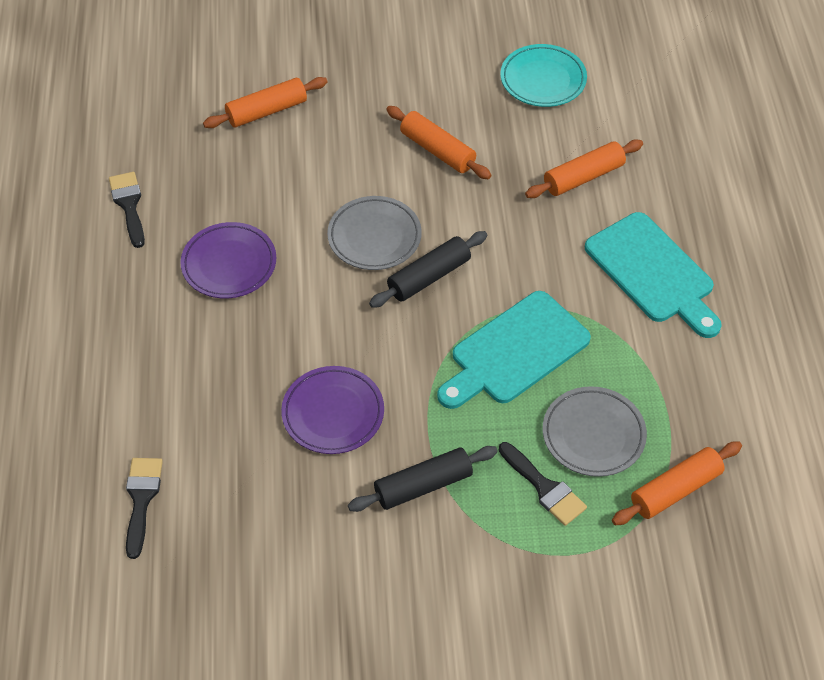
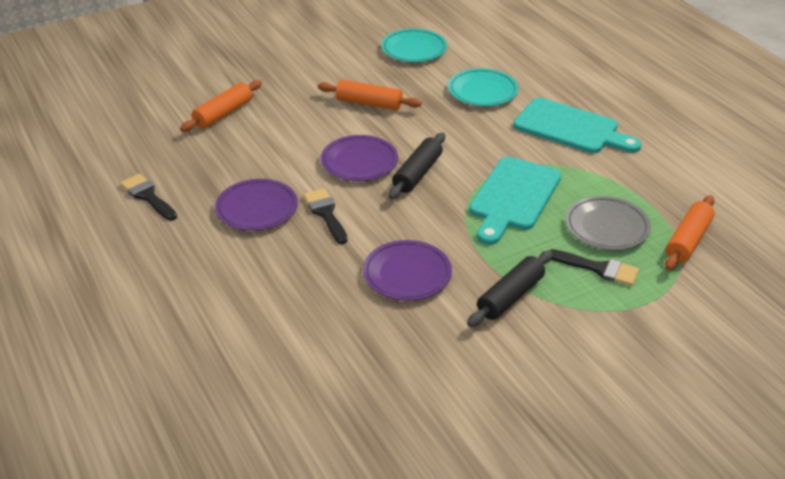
camera: 25 degrees left, 15 degrees down
(141, 500) = (289, 382): black brush -> black brush (326, 213)
(374, 237) = (359, 162): grey plate -> purple plate
(583, 177) = (482, 91): orange rolling pin -> turquoise plate

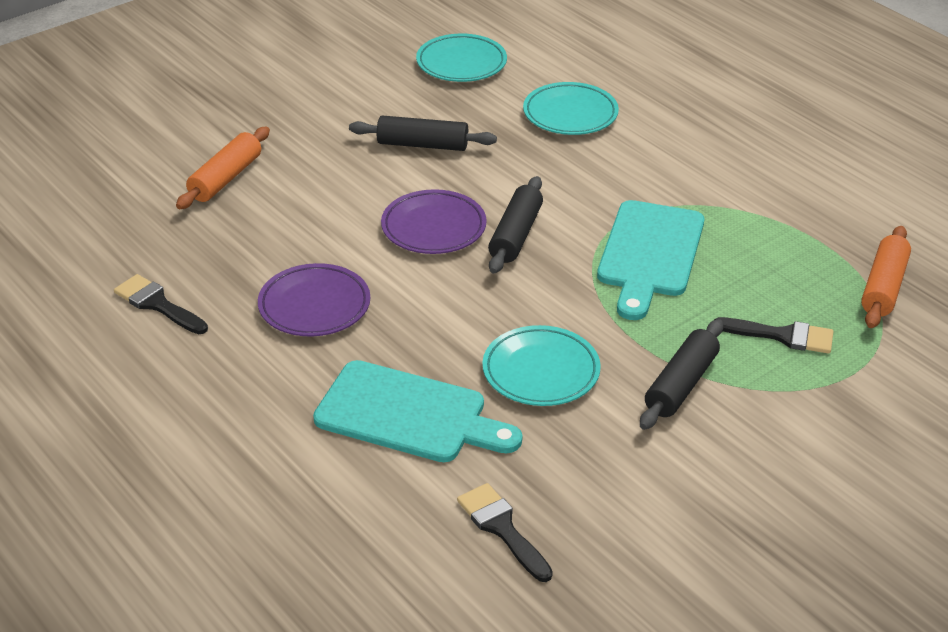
camera: 10 degrees left, 0 degrees up
(326, 213) = (409, 302): black brush -> black brush (502, 528)
(369, 103) = (422, 145): orange rolling pin -> black rolling pin
(407, 274) = (541, 371): purple plate -> turquoise plate
(571, 128) = (699, 153): turquoise cutting board -> turquoise cutting board (409, 415)
(606, 227) = (778, 281): grey plate -> none

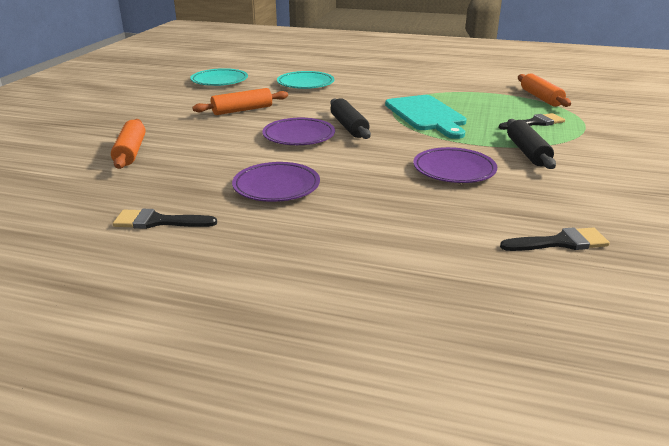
camera: 35 degrees left, 10 degrees down
(409, 415) = (416, 213): turquoise cutting board -> none
(422, 145) = (242, 110): black rolling pin -> orange rolling pin
(502, 528) = (560, 242): black brush -> black brush turned 150 degrees clockwise
(541, 371) = (454, 170): turquoise plate -> purple plate

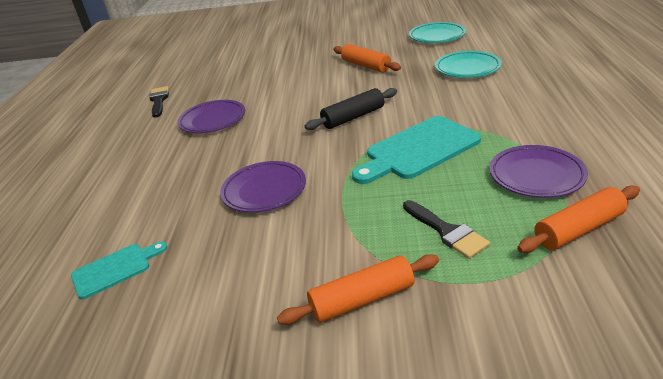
camera: 80 degrees right, 5 degrees up
(131, 152) = (260, 60): orange rolling pin -> orange rolling pin (362, 299)
(299, 136) = (317, 102): purple plate -> purple plate (536, 175)
(527, 152) = (332, 233): black rolling pin -> none
(560, 242) = (115, 269): black brush -> turquoise cutting board

